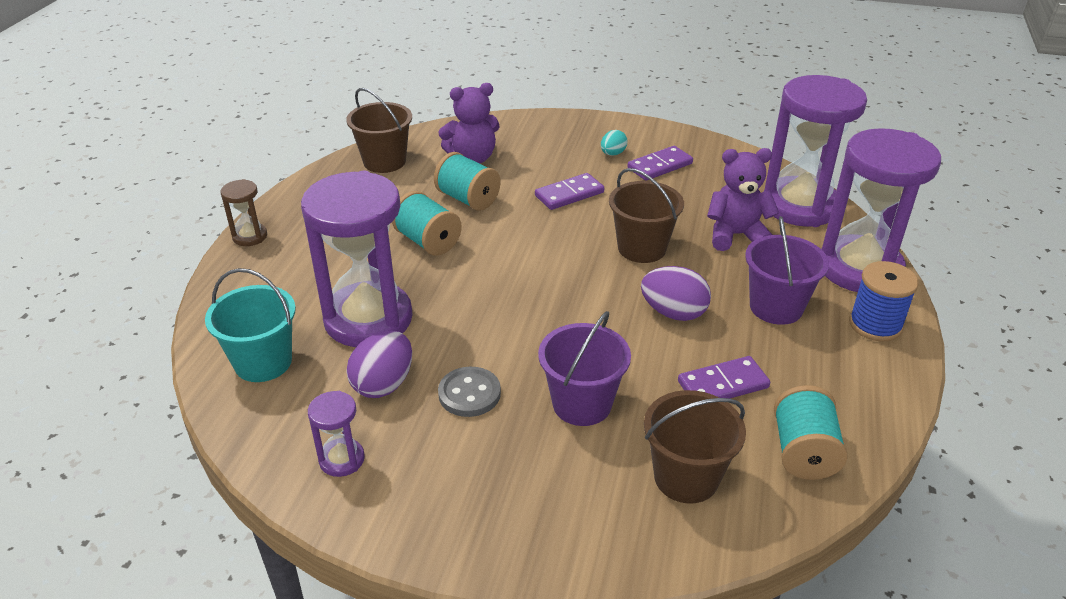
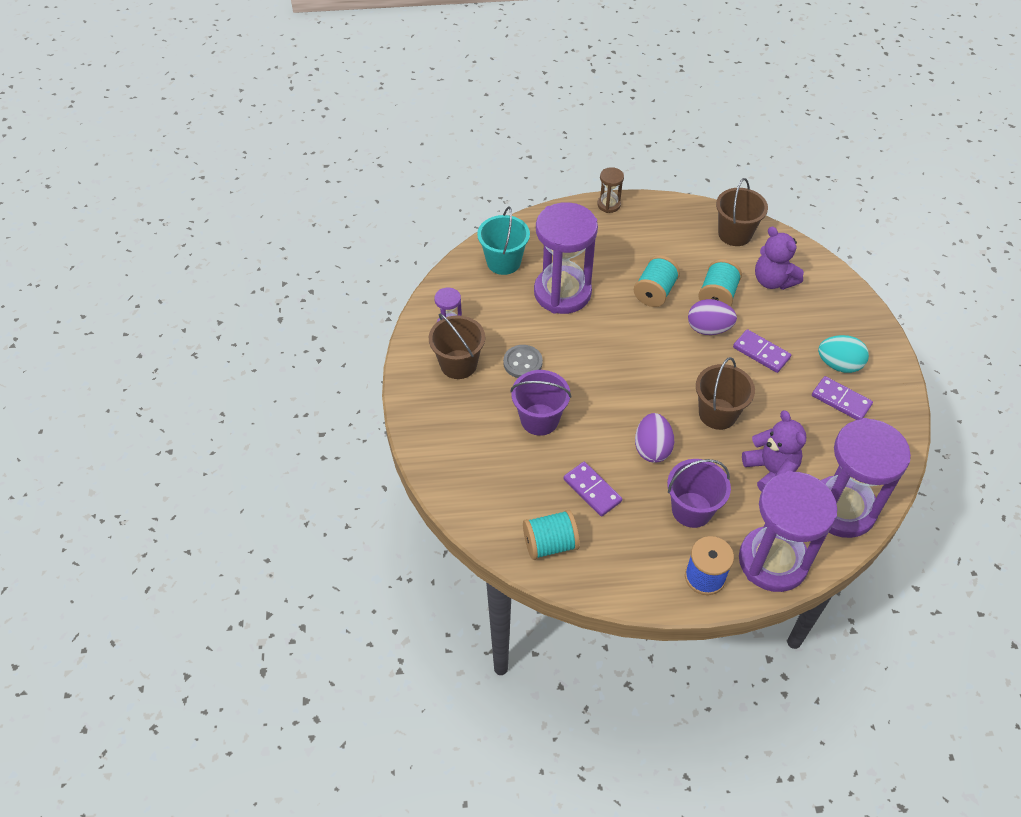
camera: 70 degrees right, 15 degrees up
(383, 384) = (512, 321): purple egg -> purple egg (708, 329)
(612, 154) = (839, 365): turquoise egg -> turquoise egg, size x1.68
(686, 477) = (502, 485): brown bucket -> brown bucket (458, 364)

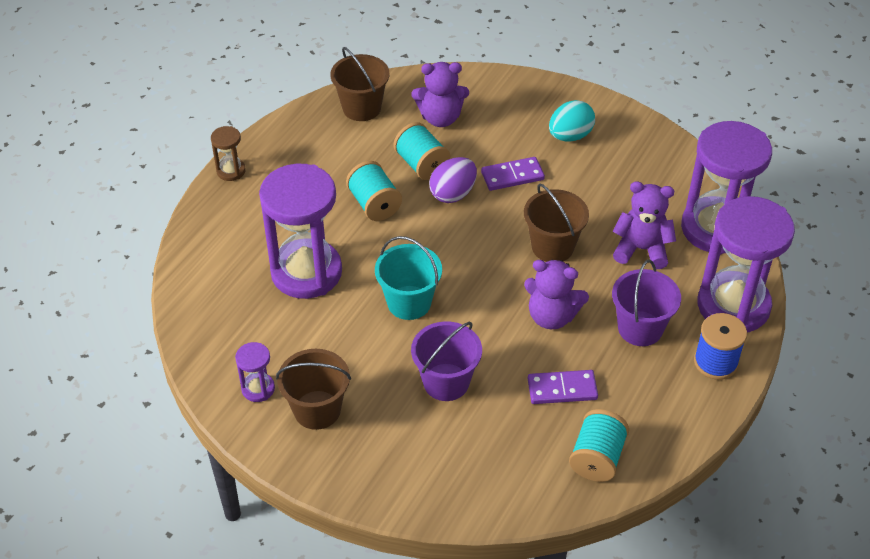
camera: 55 degrees left, 5 degrees down
(503, 262) = (219, 295): turquoise bucket -> turquoise bucket (409, 302)
(522, 363) = (364, 355): grey button -> none
(652, 448) = (552, 316): purple egg -> purple teddy bear
(841, 400) = (607, 158): purple domino -> none

